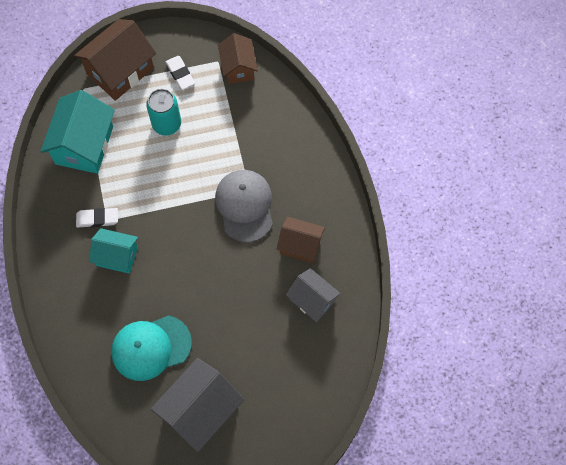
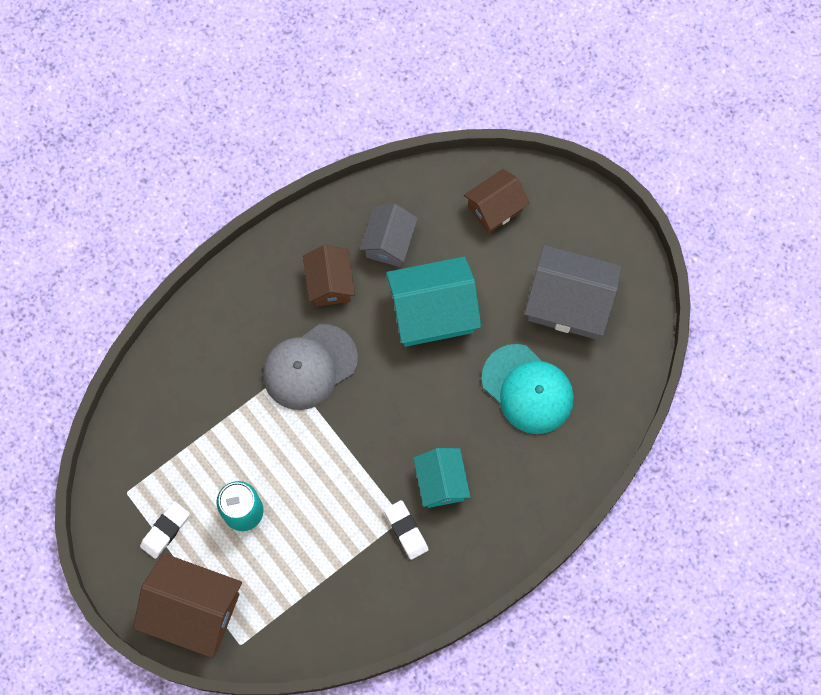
camera: 115 degrees left, 5 degrees up
(84, 145) = (318, 599): turquoise house -> turquoise house (432, 312)
(238, 68) = (125, 462): brown house -> brown house (495, 208)

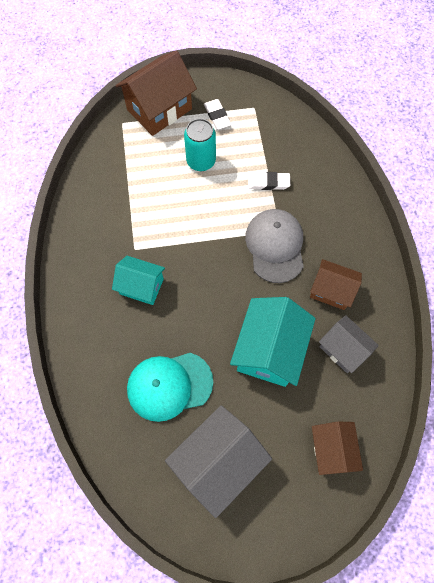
camera: 120 degrees right, 5 degrees down
(406, 530) = (125, 247): white eraser -> white eraser (268, 183)

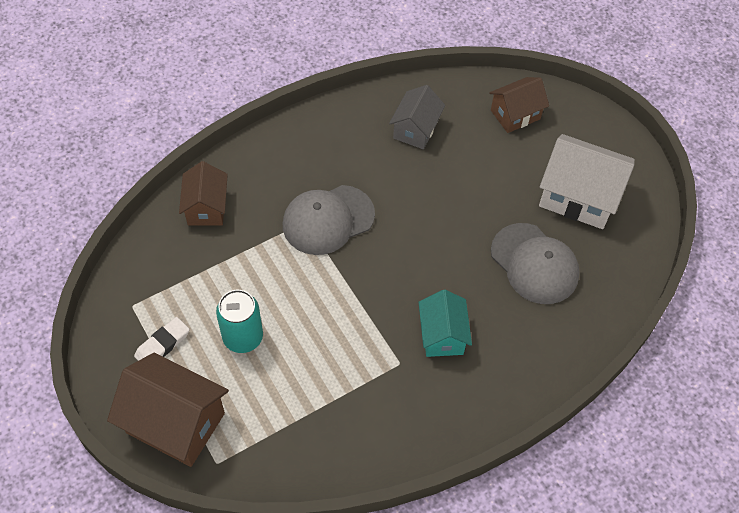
camera: 115 degrees left, 10 degrees down
(169, 386) = (534, 264): turquoise cap -> grey cap
(218, 461) = (578, 197): grey house -> white house
(268, 183) = (245, 252): white eraser -> none
(269, 350) = (449, 189): turquoise house -> none
(331, 290) = (357, 155): brown house -> brown house (206, 207)

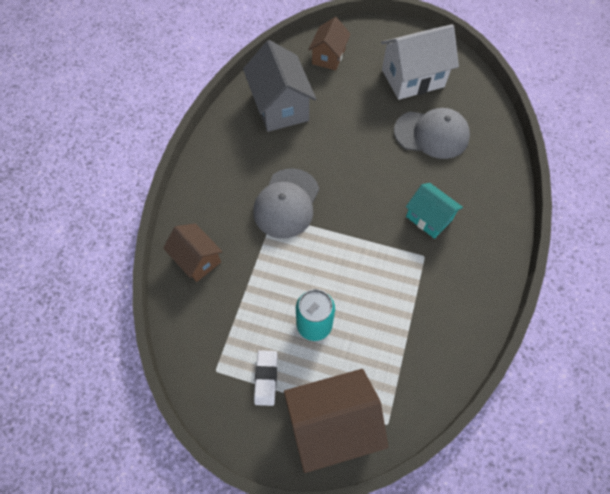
camera: 40 degrees left, 5 degrees up
(415, 129) = (280, 107): grey house -> grey house, size x1.62

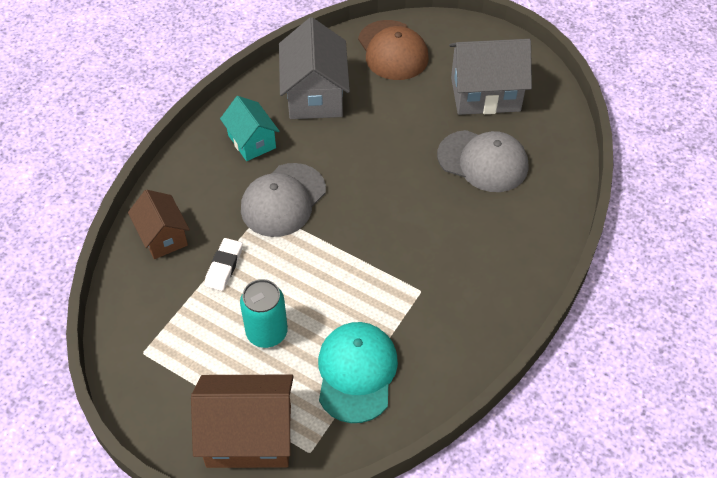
camera: 15 degrees right, 10 degrees down
(266, 378) = (194, 373): white eraser -> white eraser (224, 266)
(328, 56) = (393, 50): brown house -> brown cap
(399, 341) = (356, 373): none -> turquoise cap
(413, 78) = (485, 94): white house -> grey house
(429, 218) = (442, 251): turquoise house -> turquoise house (251, 141)

